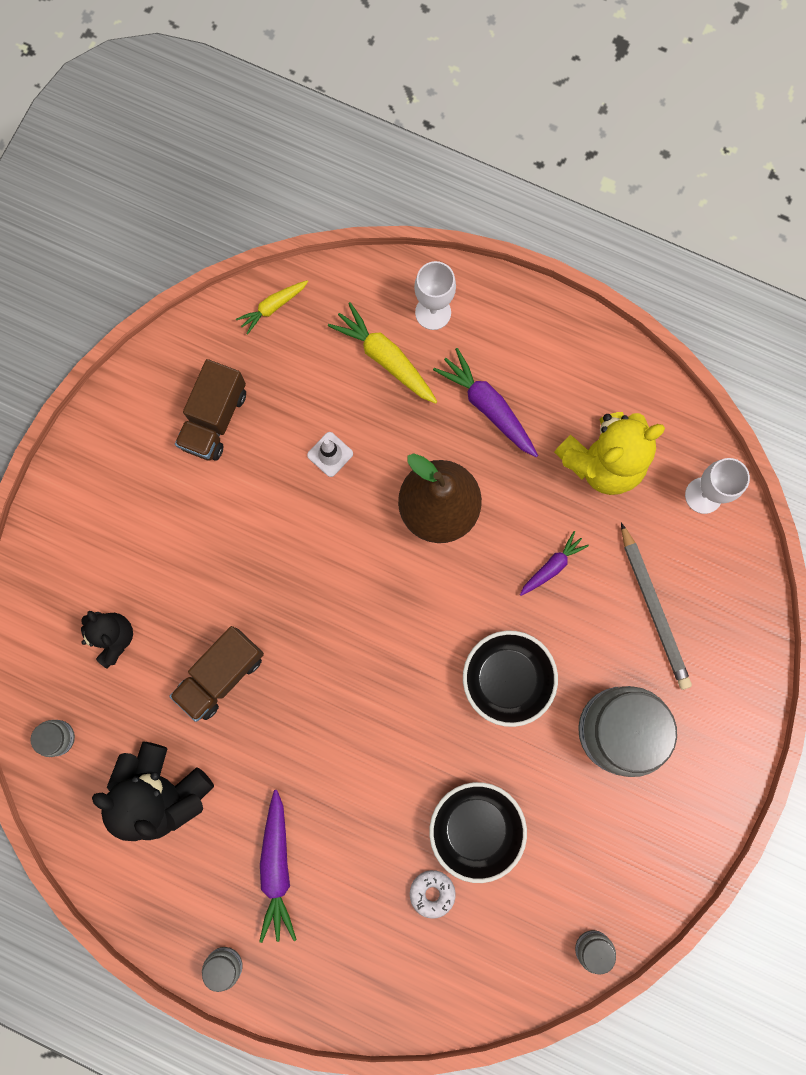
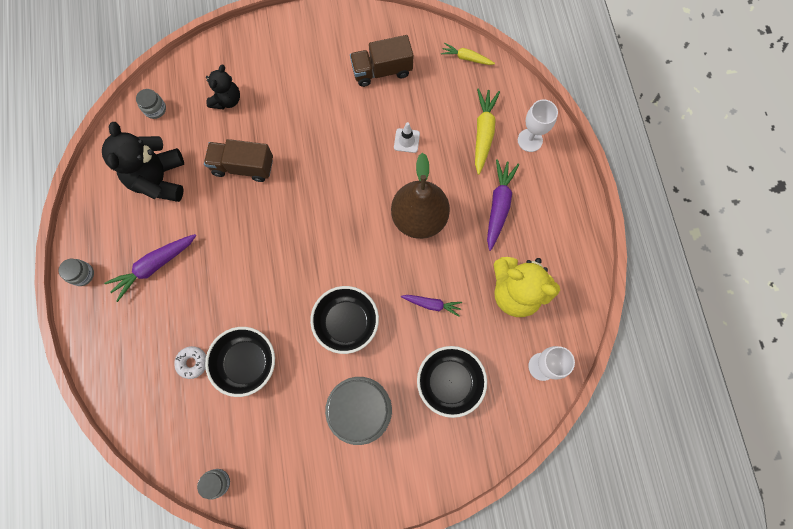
camera: 55 degrees right, 5 degrees down
(653, 609) = (449, 382): grey pencil -> black bowl

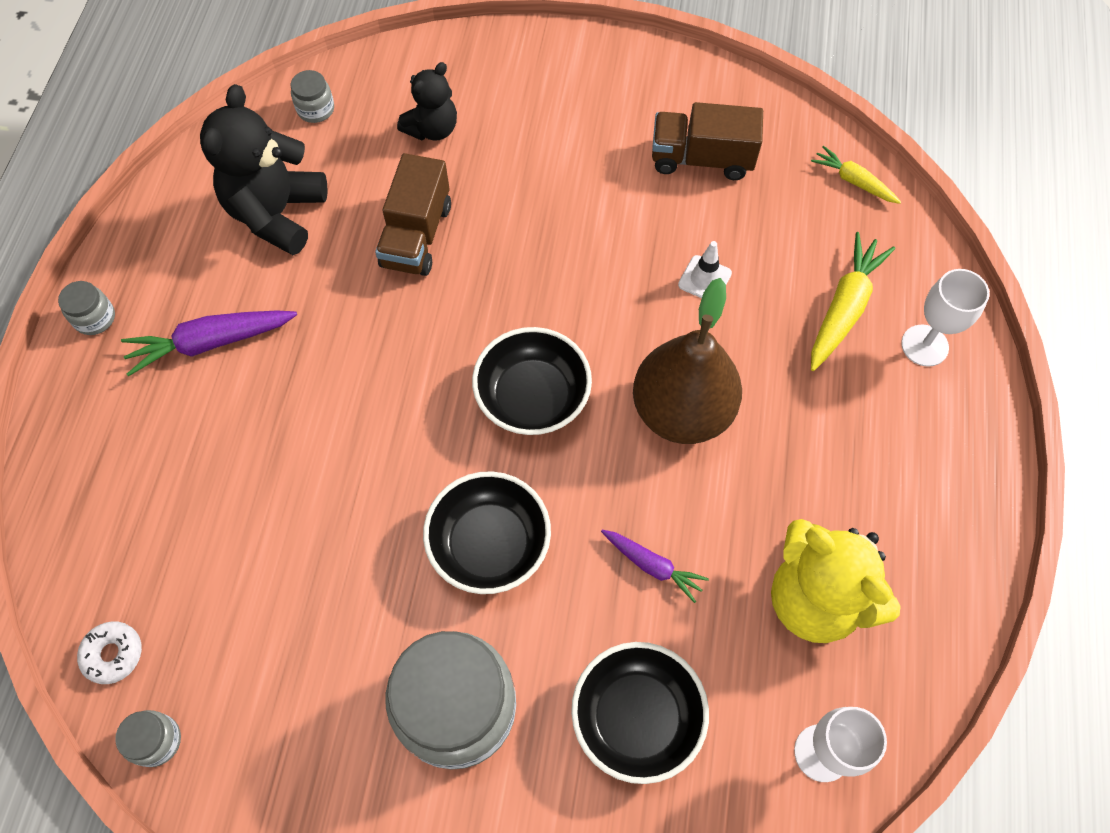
camera: 20 degrees right, 10 degrees down
(192, 362) = (204, 519): white donut -> white donut (113, 654)
(243, 167) = (417, 236): brown truck -> brown truck turned 105 degrees counterclockwise
(246, 363) = (292, 551): black bowl -> black bowl (532, 397)
(498, 205) = (832, 436): purple carrot -> none

